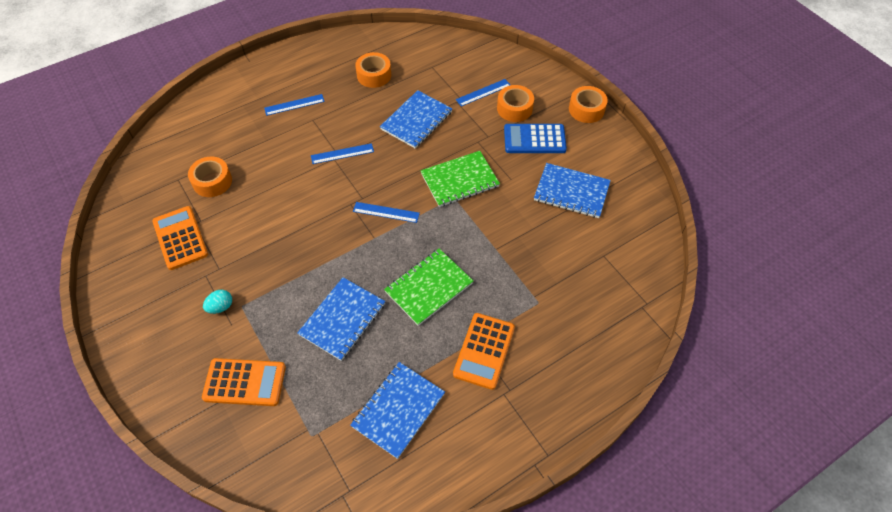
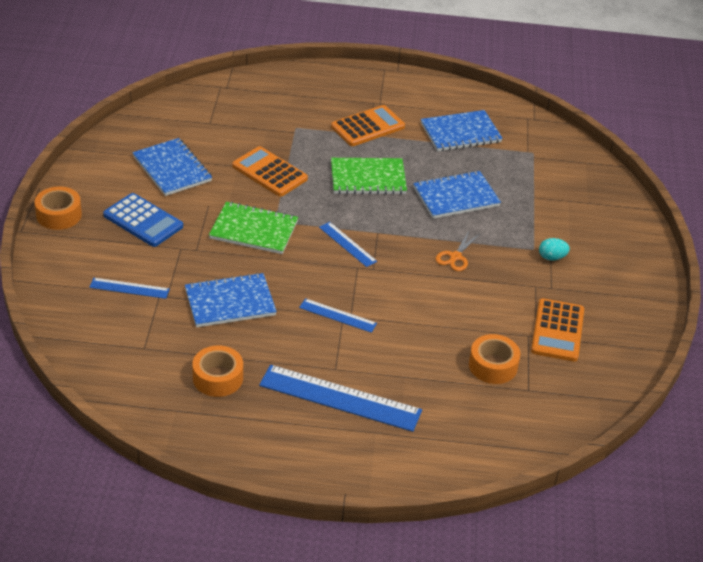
camera: 145 degrees left, 15 degrees down
(244, 382) = (563, 202): orange calculator -> orange calculator (269, 172)
(294, 105) = (340, 398): blue ruler -> blue ruler, size x1.93
(298, 255) = (455, 257): none -> orange scissors
(514, 108) = (122, 255): orange tape -> none

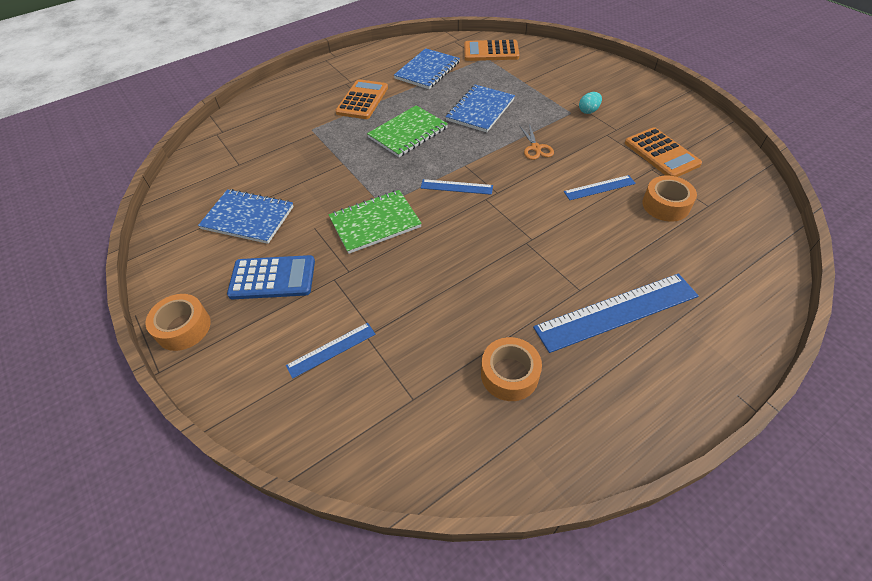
camera: 35 degrees left, 10 degrees up
(230, 302) = (432, 296): blue notebook -> none
(269, 172) = (332, 172): orange calculator -> orange calculator (491, 51)
(338, 315) = (523, 245): blue ruler -> blue ruler (599, 187)

